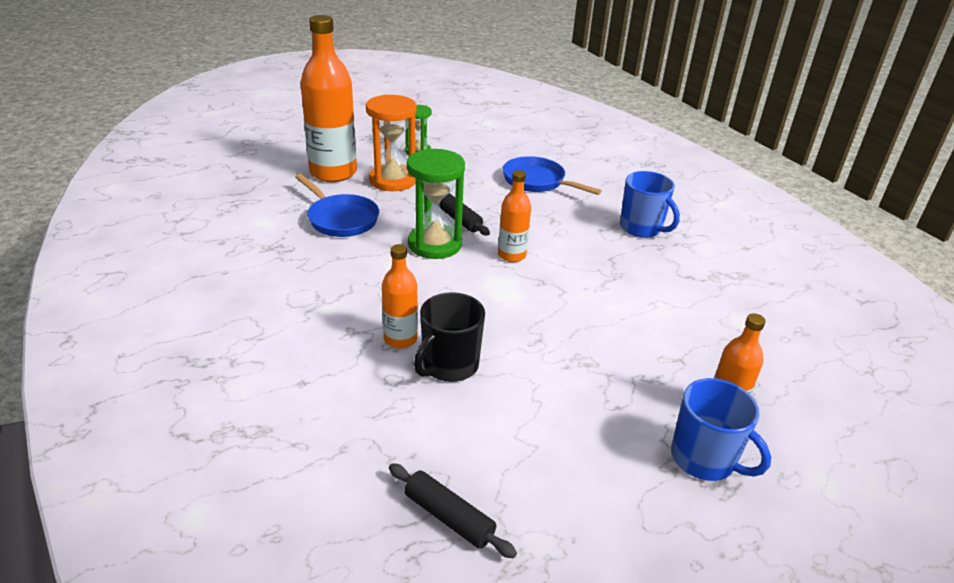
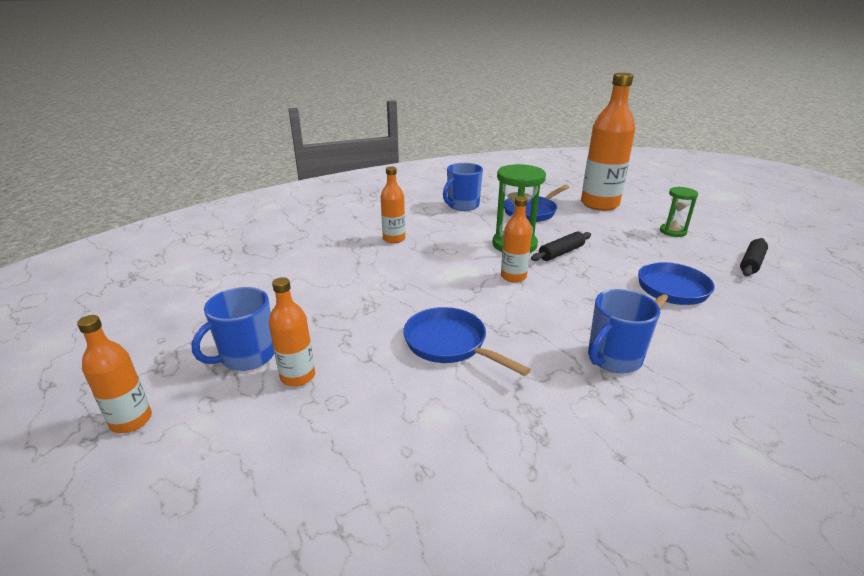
camera: 90 degrees right, 5 degrees down
(298, 269) = (462, 205): none -> blue mug
(393, 180) = (607, 225): orange hourglass -> none
(448, 517) = (242, 258): black rolling pin -> black rolling pin (751, 263)
(449, 366) = (366, 255): black mug -> none
(643, 307) = (449, 344): none -> blue pan
(841, 541) = (131, 420): none -> orange bottle

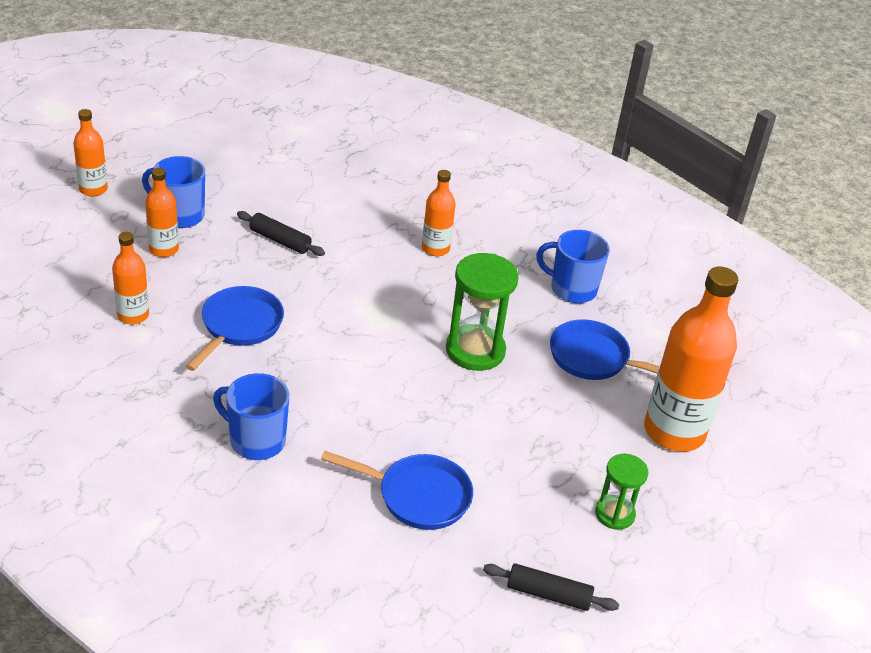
camera: 65 degrees right, 10 degrees up
(513, 277) = (390, 357): orange bottle -> orange bottle (133, 315)
(561, 253) = (475, 394): black rolling pin -> black rolling pin (280, 240)

